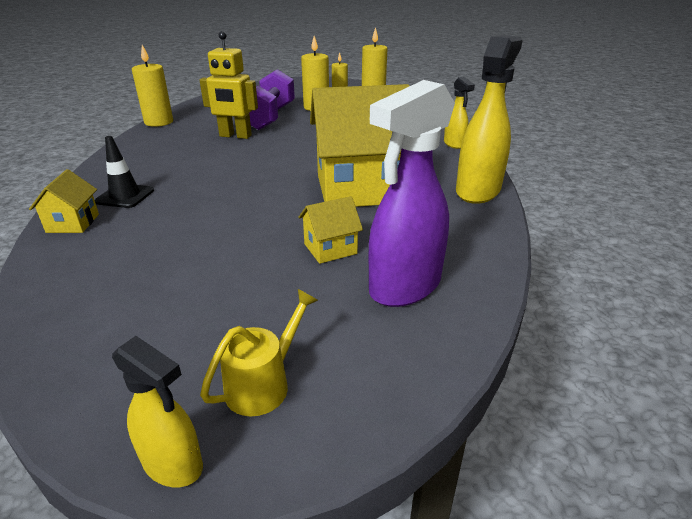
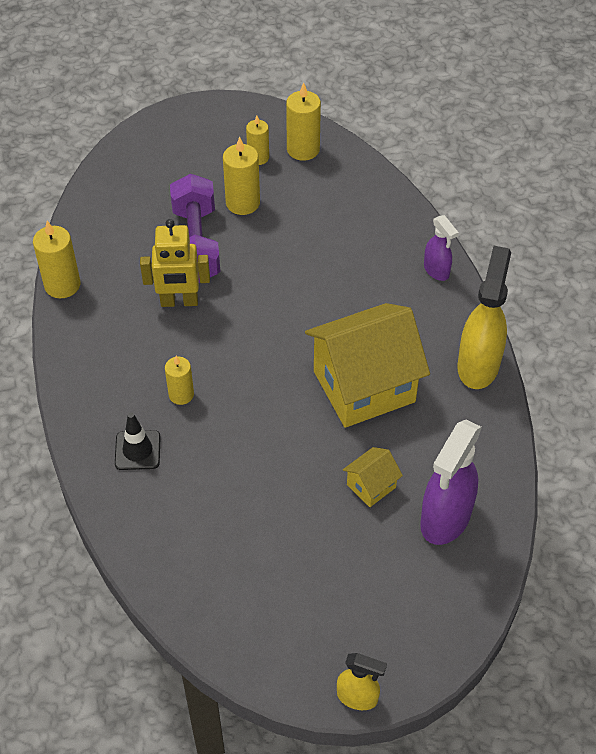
camera: 15 degrees left, 20 degrees up
(73, 223) = (120, 503): yellow house -> none
(193, 174) = (181, 395): none -> yellow candle
(264, 383) = (381, 632): yellow watering can -> none
(454, 144) = (436, 271): yellow spray bottle -> purple spray bottle

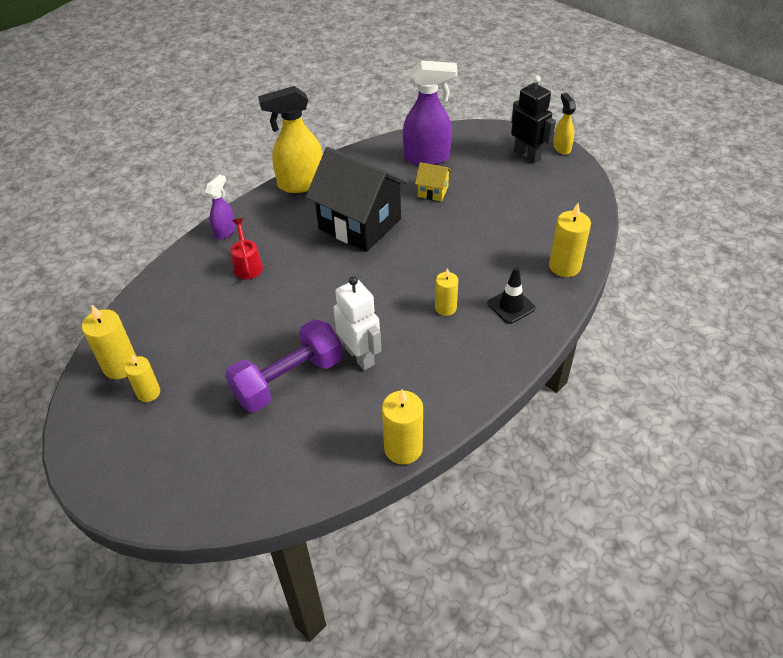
camera: 120 degrees left, 5 degrees down
(179, 302) = (360, 356): yellow robot -> white robot
(243, 203) = (217, 374): yellow candle -> yellow candle (564, 266)
(364, 386) = (360, 224): yellow house -> black house
(368, 269) = (247, 265): none -> red watering can
(371, 640) = (527, 155): none -> black robot

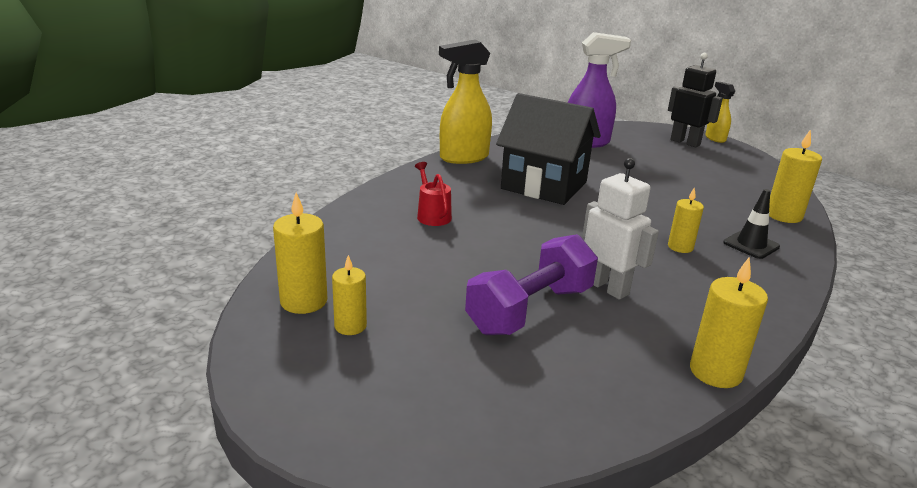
camera: 10 degrees left, 20 degrees down
(225, 231) = (394, 190): purple spray bottle -> none
(433, 191) = (607, 164): yellow house -> none

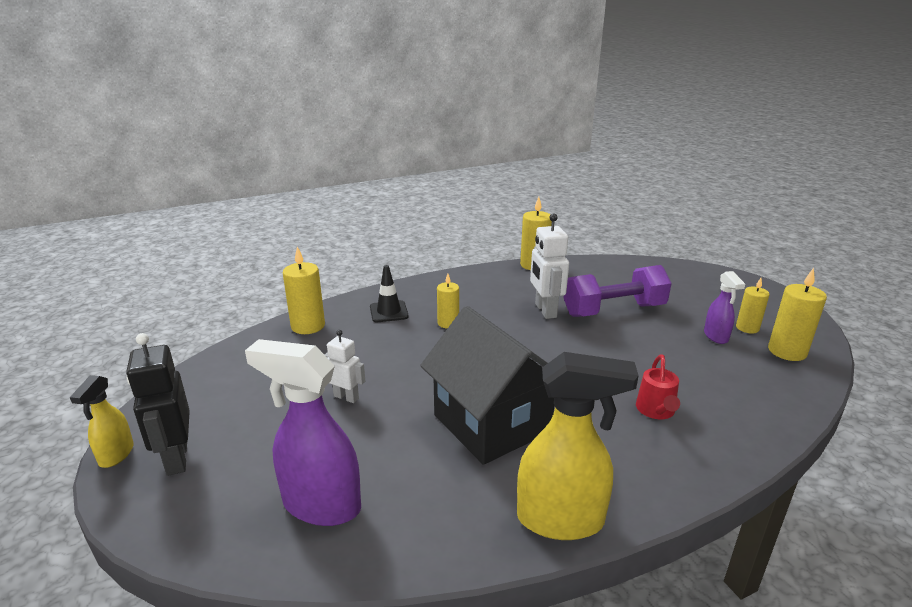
camera: 150 degrees left, 0 degrees up
(390, 301) = (716, 336): none -> purple spray bottle
(656, 179) = (346, 397): none -> white robot

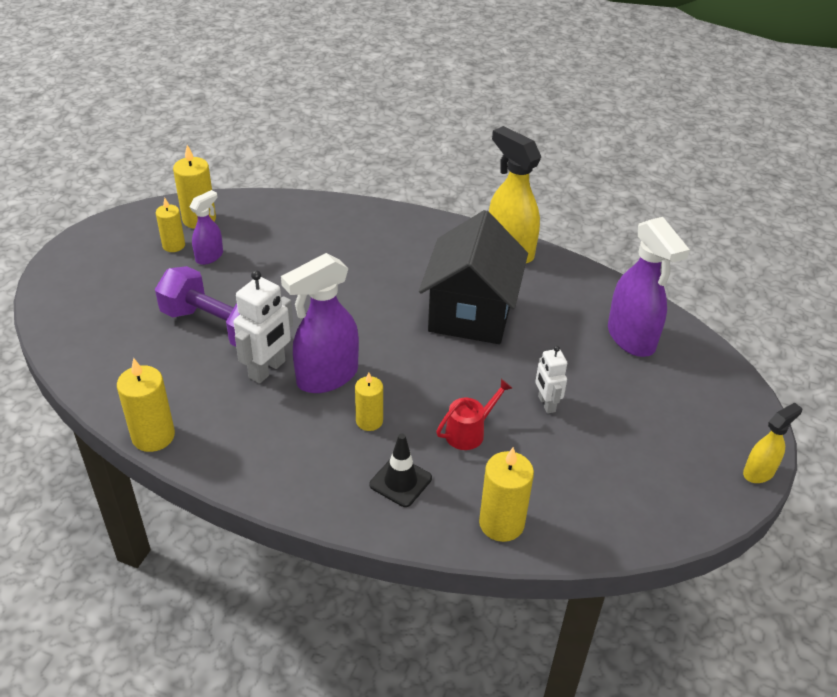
camera: 135 degrees left, 15 degrees up
(176, 458) = (712, 436): black robot -> none
(509, 326) = (326, 377): none -> purple spray bottle
(656, 411) = (361, 252): red watering can -> red watering can (469, 432)

